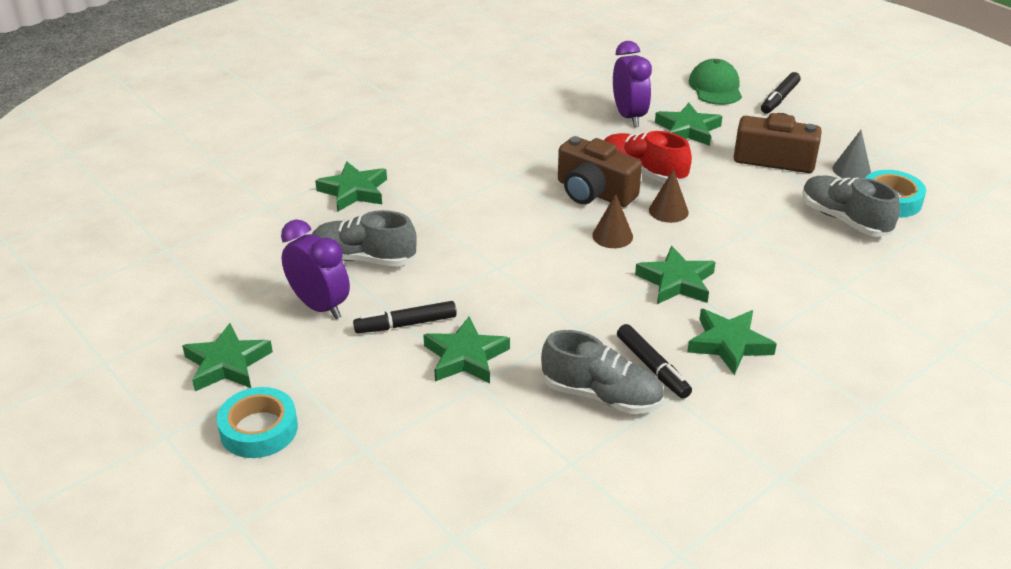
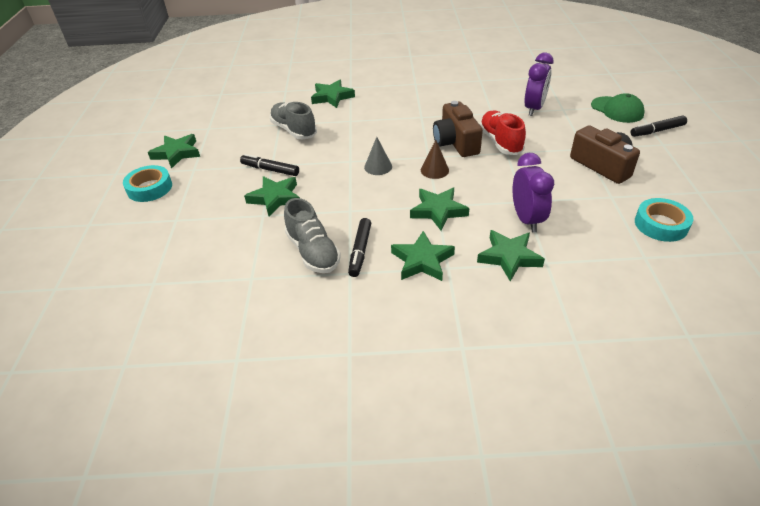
camera: 40 degrees right, 5 degrees up
(320, 306) = (246, 144): purple clock -> purple clock (526, 219)
(668, 211) = (487, 169): brown cone -> none
(688, 130) = (563, 128): green star -> green star (509, 257)
(715, 87) = (617, 110): green cap -> green cap turned 105 degrees clockwise
(844, 220) = (605, 222): grey shoe -> none
(851, 170) = (654, 193): grey cone -> grey cone (378, 167)

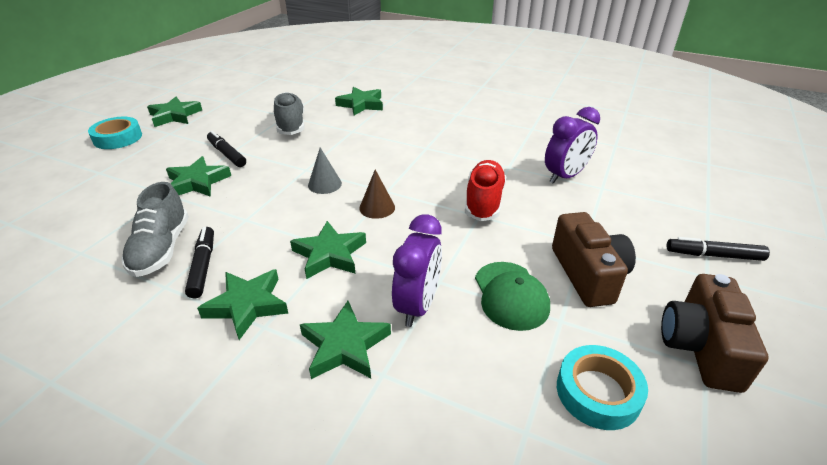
camera: 25 degrees right, 5 degrees down
(360, 251) = (203, 266): black marker -> black marker turned 135 degrees clockwise
(456, 142) = (433, 185): brown camera -> brown camera (700, 347)
(617, 110) = (677, 210): green cap -> green cap (510, 295)

